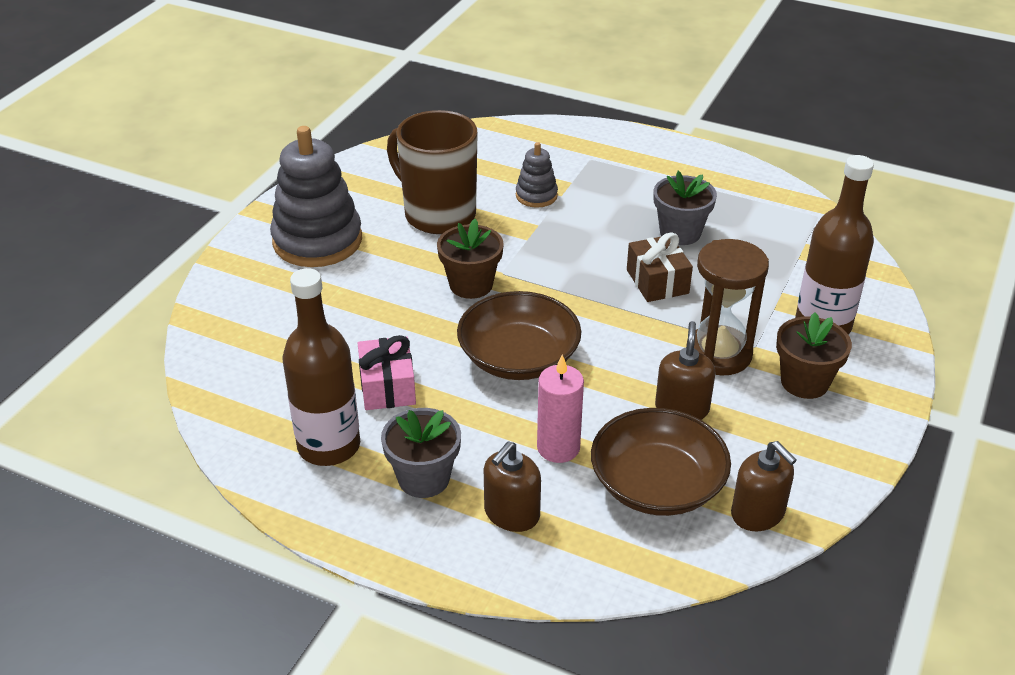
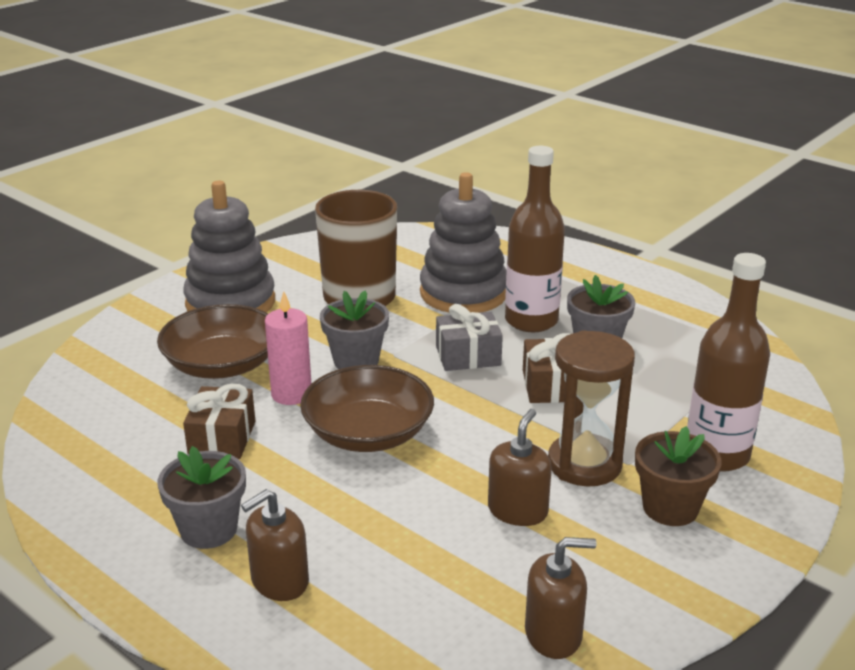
camera: 15 degrees right, 10 degrees down
(329, 446) = (133, 482): brown bottle -> brown bottle (531, 321)
(387, 387) = (222, 438): pink gift -> brown gift
(471, 285) = (356, 361): brown flower pot -> grey flower pot
(536, 196) = (463, 293): grey stacking toy -> grey stacking toy, size x2.02
(558, 448) = (364, 525): pink candle -> pink candle (291, 394)
(571, 263) = (468, 356): none -> grey gift
(657, 484) = (452, 582): brown bowl -> brown bowl (222, 365)
(758, 513) = (553, 634): brown soap dispenser -> brown soap dispenser turned 75 degrees counterclockwise

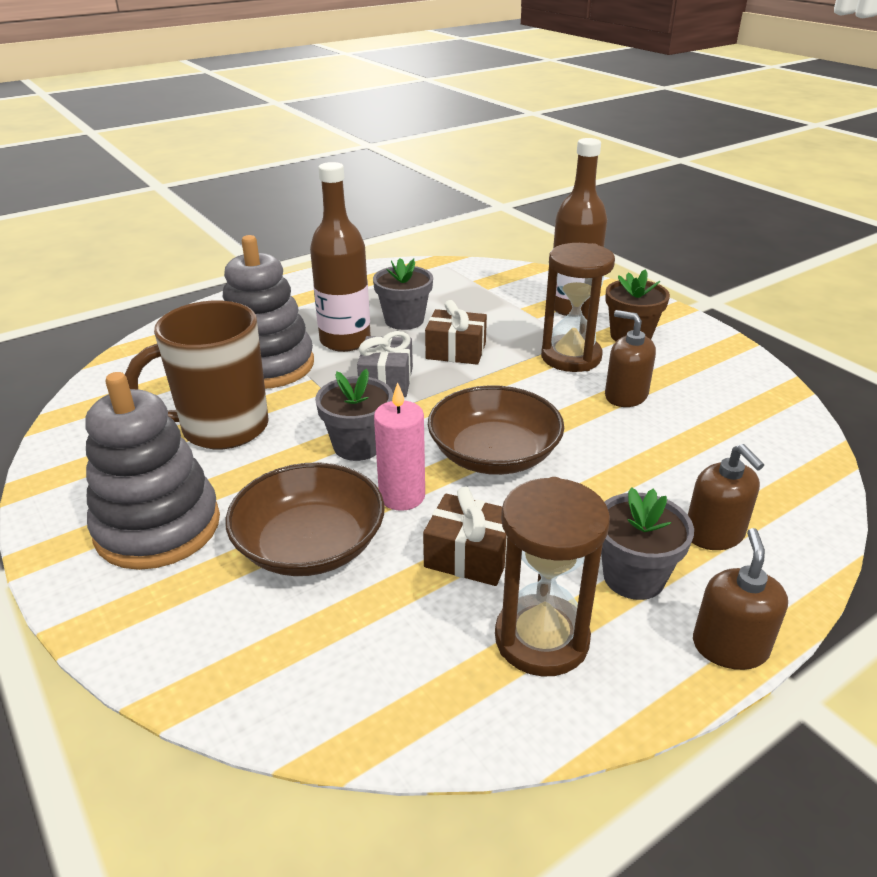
camera: 75 degrees left, 5 degrees up
(132, 484) = (541, 639): none -> brown hourglass
(553, 634) = (768, 406): brown soap dispenser -> brown soap dispenser (730, 647)

